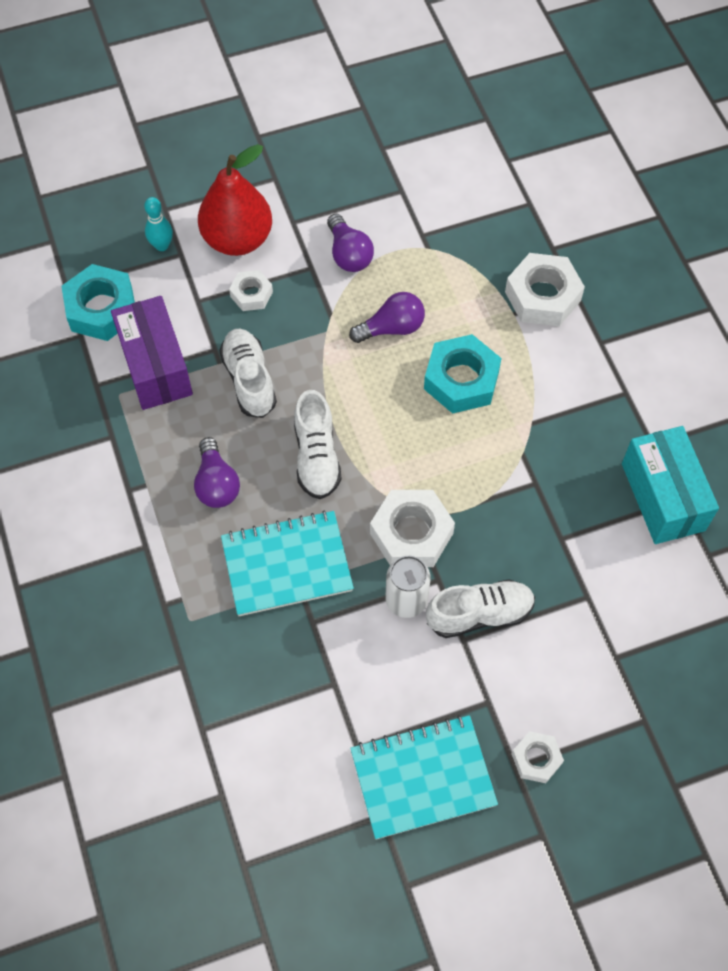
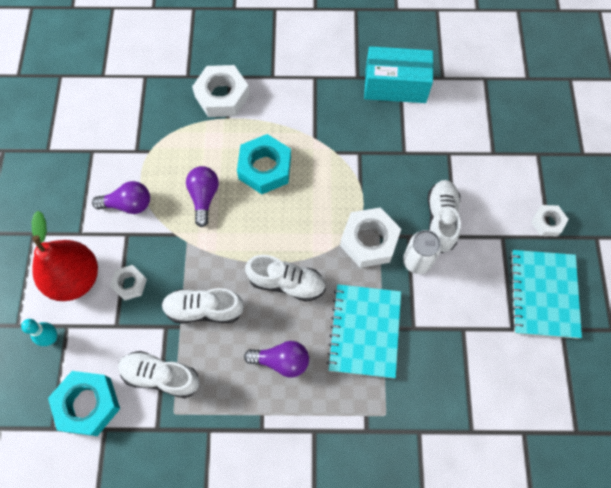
camera: 70 degrees left, 5 degrees up
(156, 366) = (161, 376): purple box -> white shoe

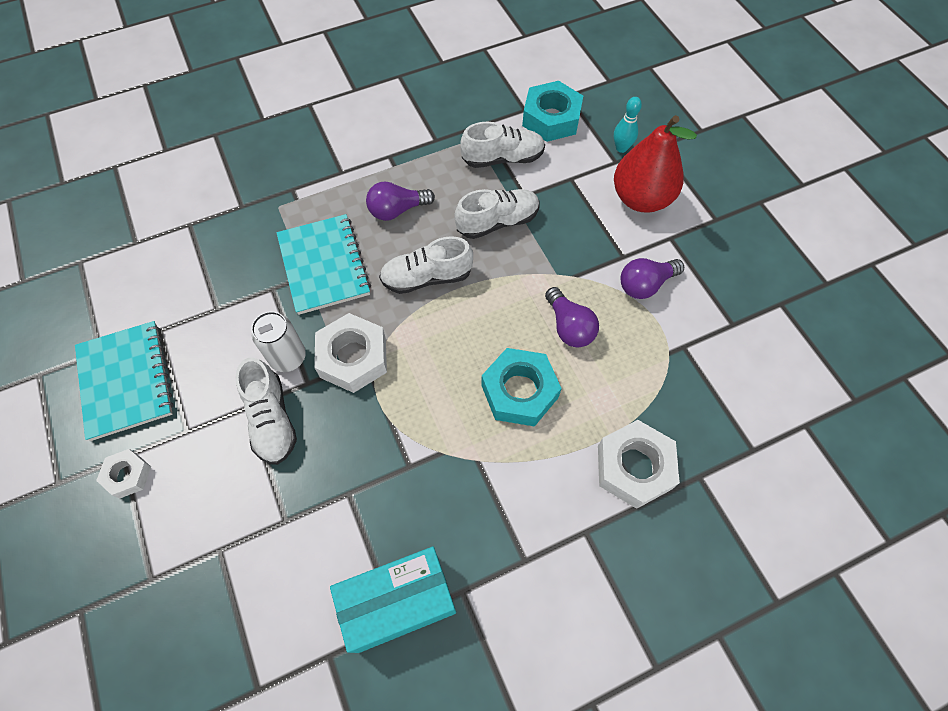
camera: 155 degrees right, 5 degrees down
(130, 284) = (585, 214): white nut -> none

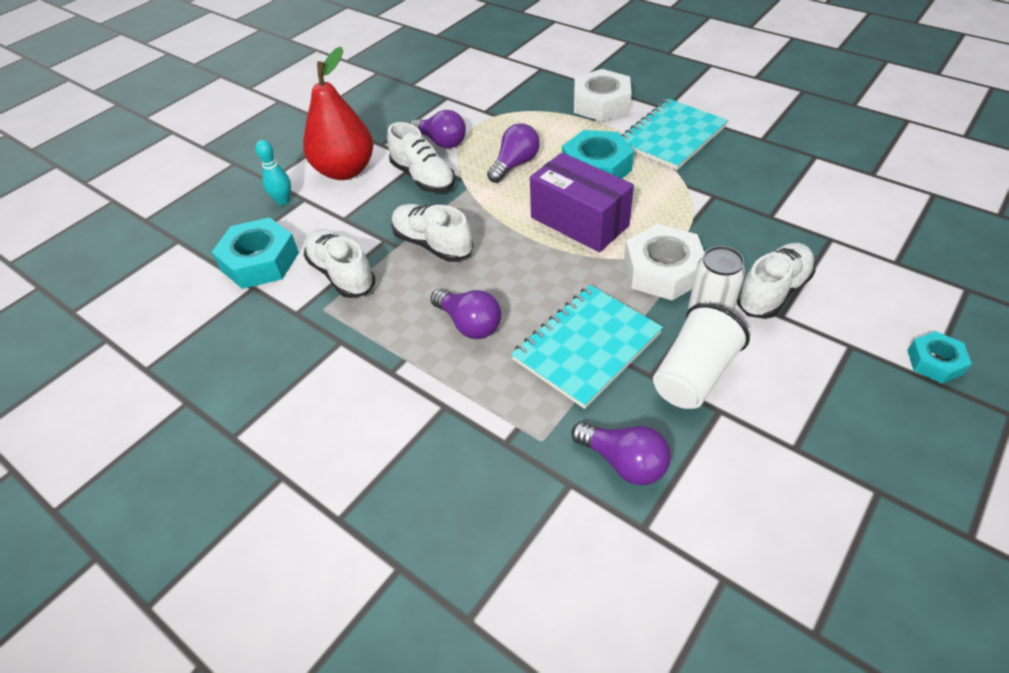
camera: 115 degrees left, 15 degrees down
(126, 381) = (873, 435): turquoise notebook -> turquoise notebook (671, 136)
(128, 475) = (935, 362): white nut -> turquoise nut
(230, 237) = (624, 462): none -> purple light bulb
(251, 312) = (693, 375): none -> white cup
(398, 602) = (804, 160): turquoise box -> none
(427, 277) = (536, 263): white shoe -> white shoe (423, 178)
(453, 333) = (579, 221): none -> purple box

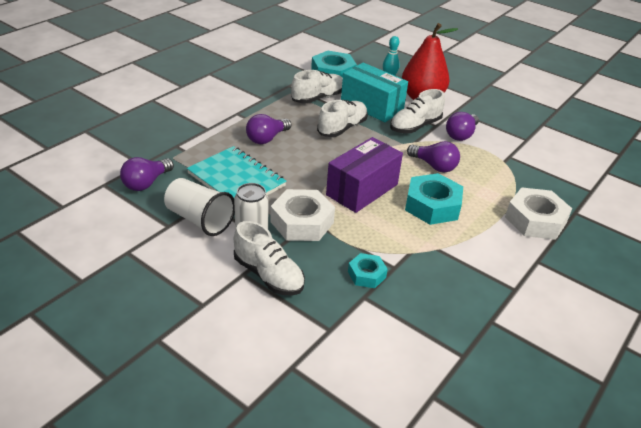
camera: 85 degrees right, 10 degrees down
(369, 217) = (371, 106): none -> turquoise box
(671, 136) = (485, 256): turquoise notebook -> none
(935, 362) = (171, 350): turquoise nut -> turquoise nut (366, 274)

